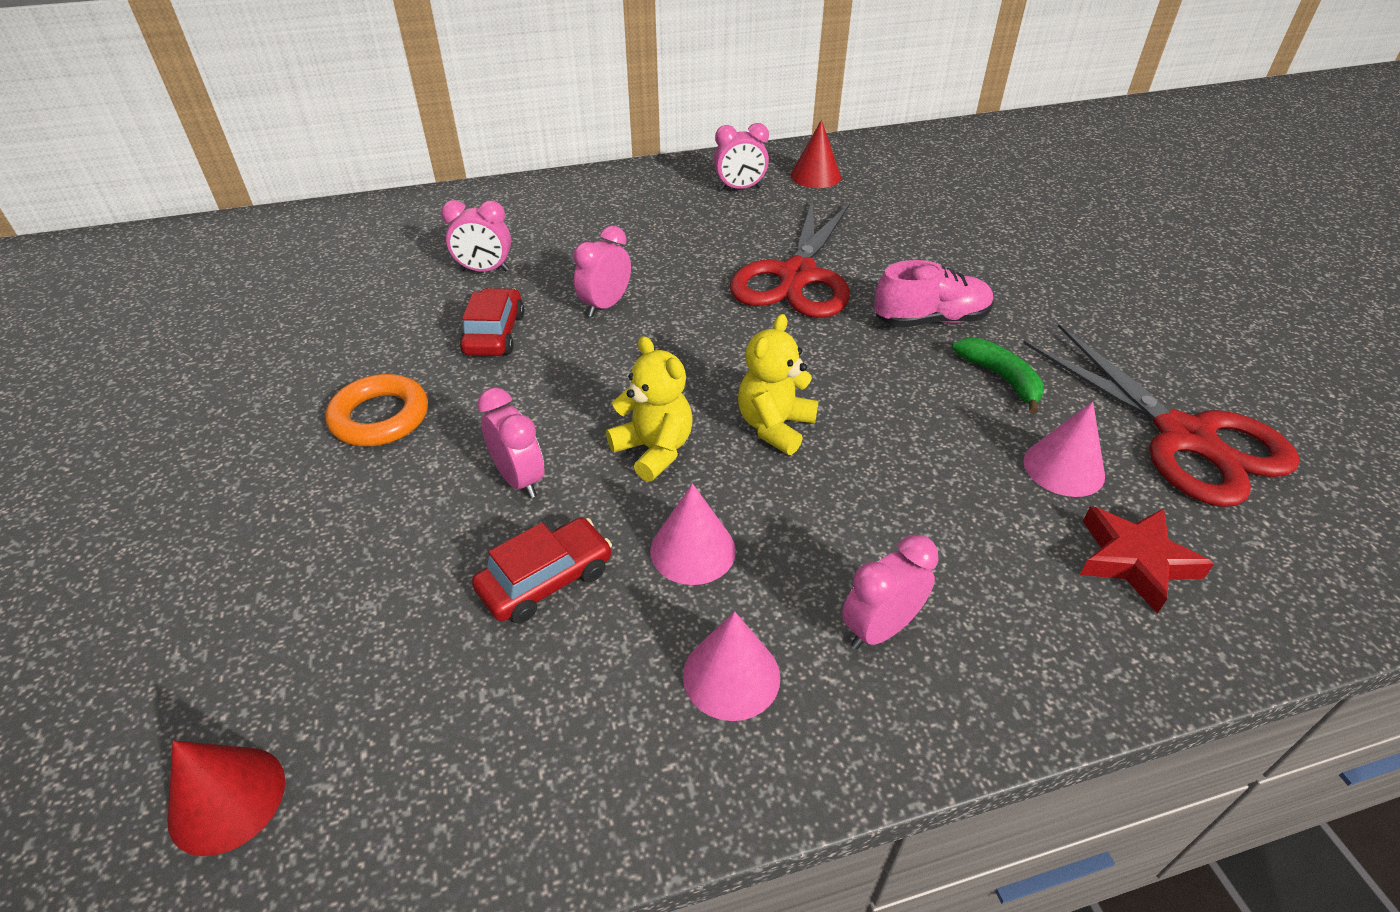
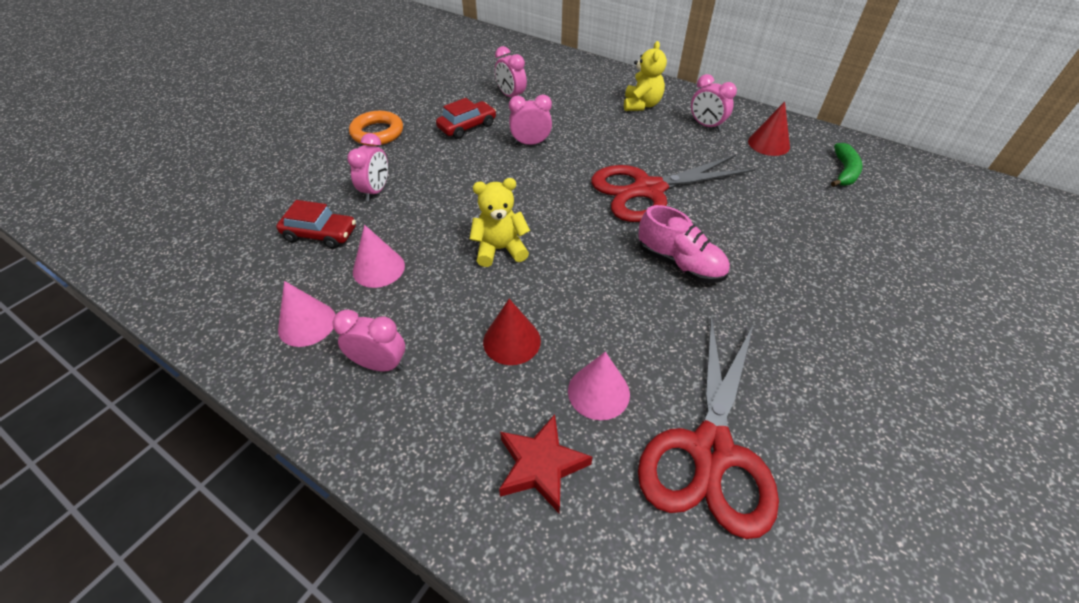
camera: 50 degrees right, 5 degrees up
(227, 799) = (156, 222): red cone -> red cone (512, 341)
(654, 450) = (437, 218): yellow teddy bear -> yellow teddy bear (641, 105)
(1001, 379) = (658, 323): green banana -> green banana (844, 172)

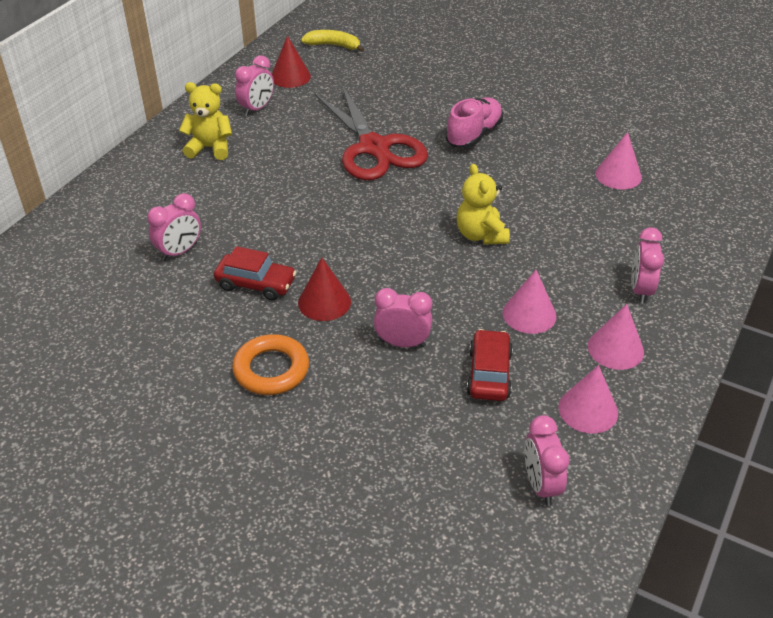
camera: 95 degrees left, 5 degrees down
(248, 289) = (588, 410): none -> pink cone
(467, 126) = (256, 284): red car -> red car turned 150 degrees clockwise
(512, 341) = (588, 219): red cone -> red cone (324, 302)
(530, 143) = (294, 227): pink clock -> pink clock (541, 485)
(541, 466) = (687, 198): red star -> none
(711, 450) = (642, 131): red scissors -> none
(844, 172) = (334, 46): green banana -> yellow banana

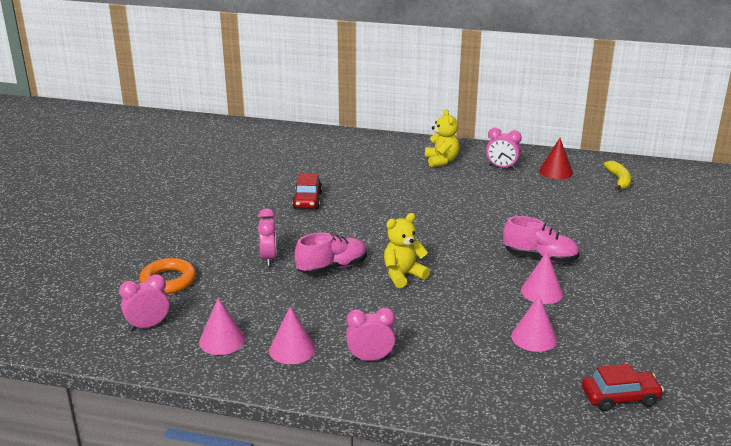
camera: 75 degrees right, 15 degrees down
(179, 252) = (327, 172): pink clock -> none
(271, 369) = (231, 218): orange ring -> orange ring (168, 280)
(324, 302) = (299, 225): red cone -> none
(374, 147) = (487, 217): red scissors -> none
(445, 288) = (332, 268): none -> pink shoe
(489, 373) = (248, 295): red car -> red car (620, 397)
(529, 314) = (318, 306): pink cone -> pink cone (541, 292)

